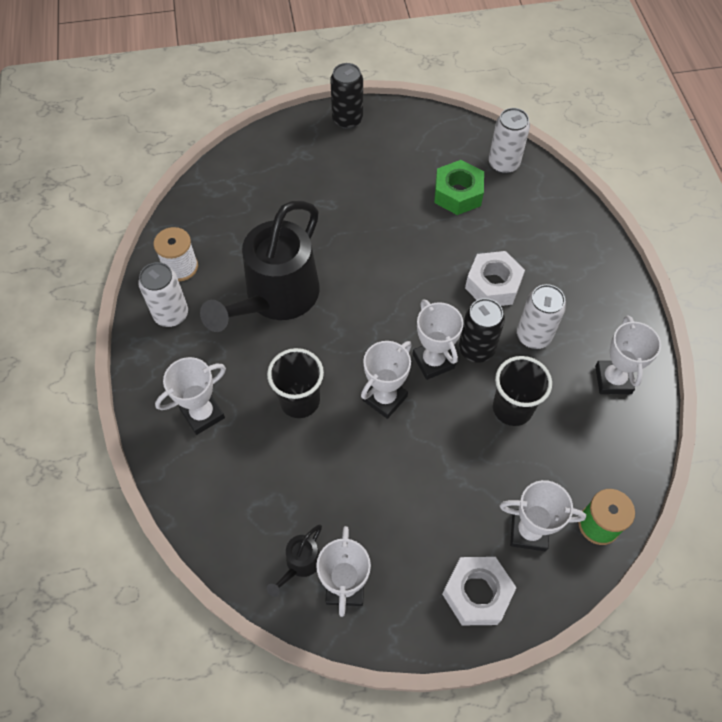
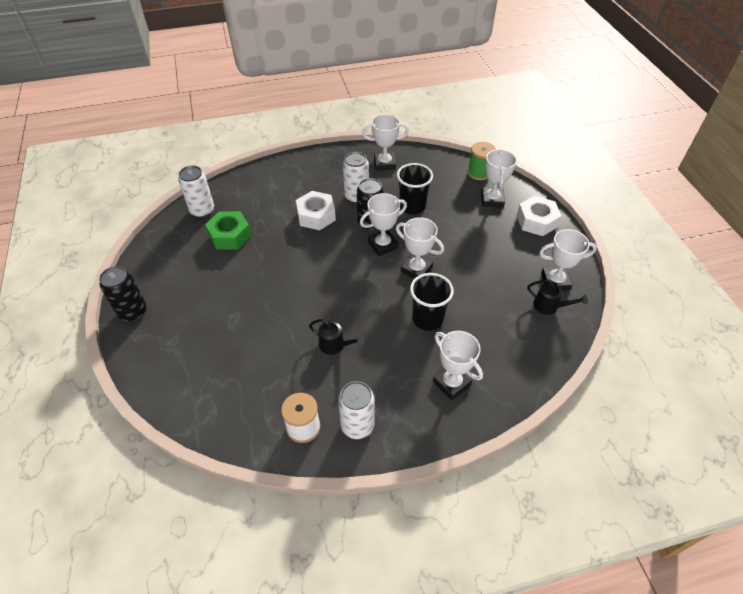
camera: 95 degrees left, 10 degrees down
(275, 299) = (335, 345): black watering can -> black watering can, size x0.40

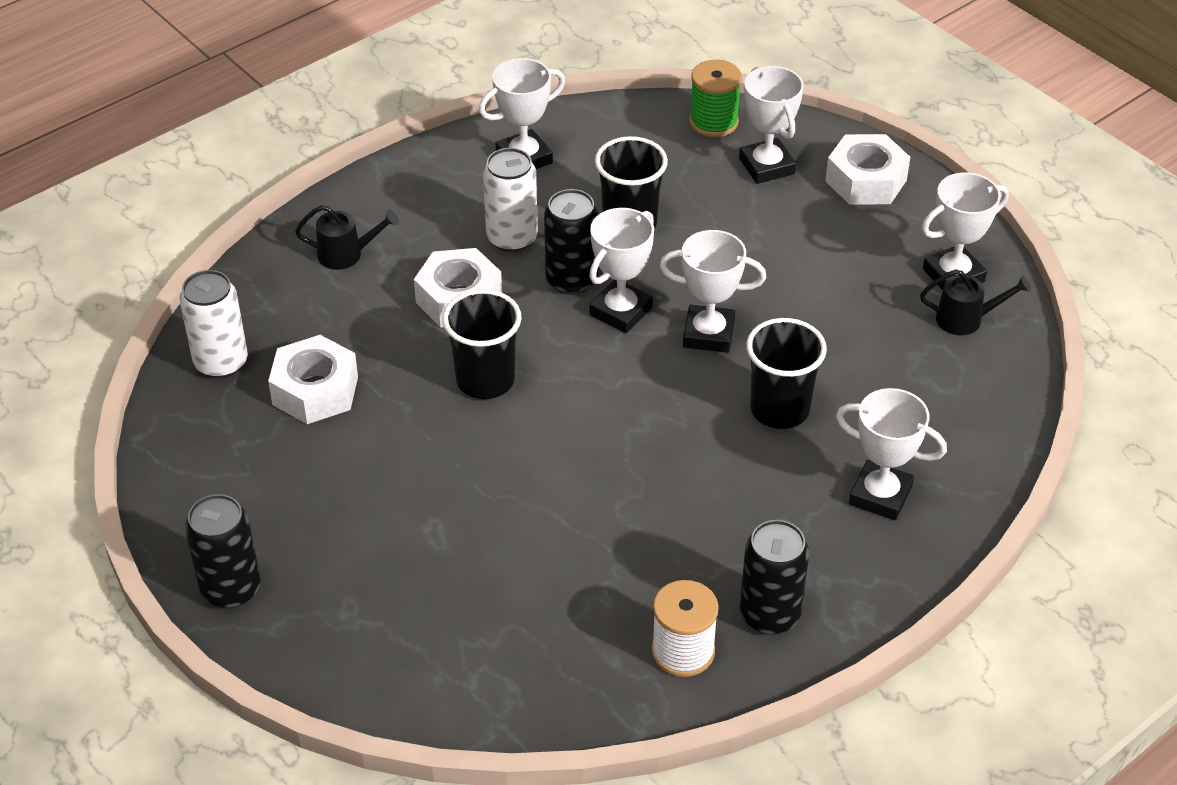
camera: 25 degrees left, 5 degrees down
(230, 235) = (315, 390): green nut -> white nut
(302, 256) = (485, 380): none -> black cup
(335, 345) = (650, 508): black watering can -> black watering can (347, 254)
(357, 425) = (769, 615): white can -> black can

